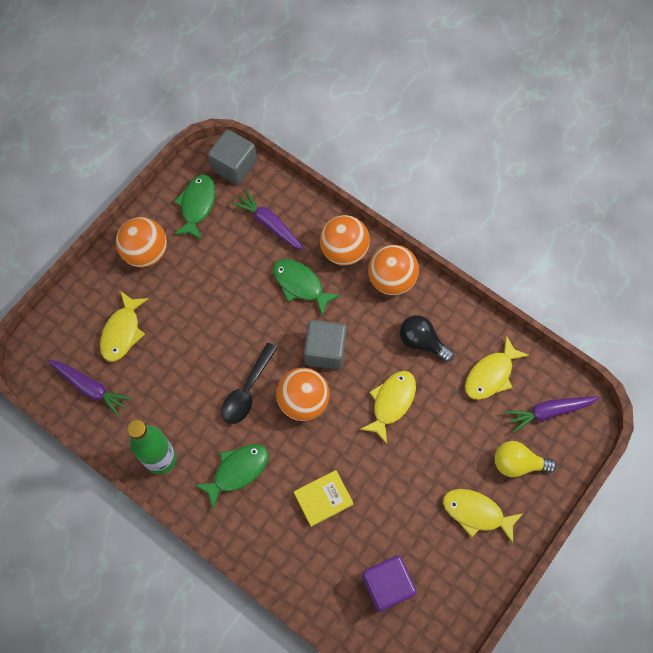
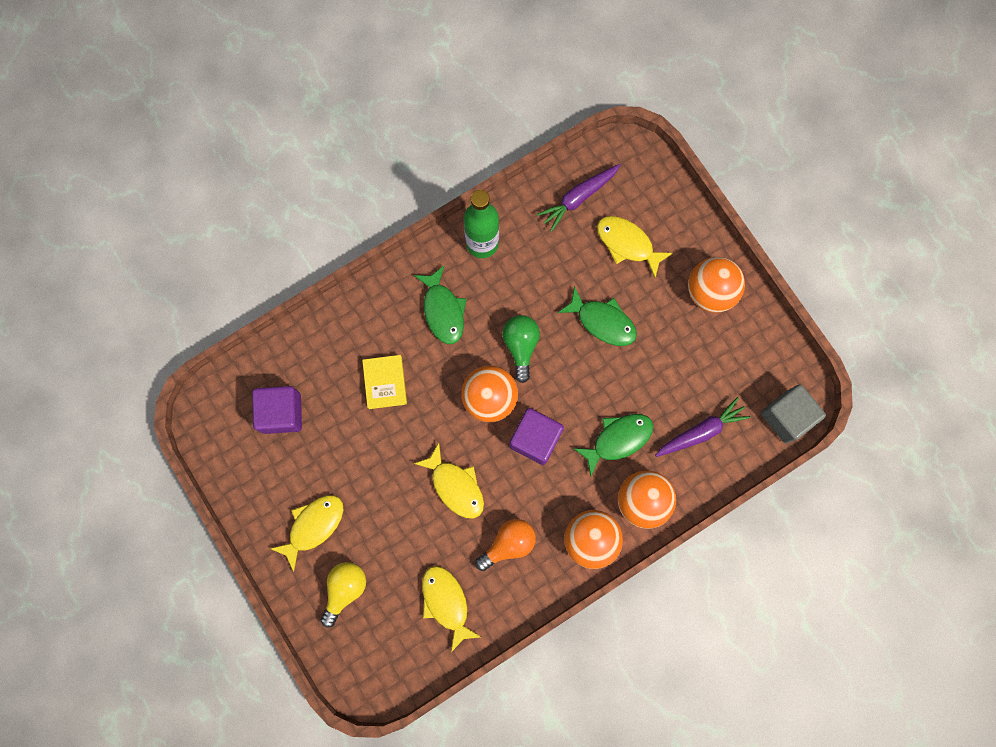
camera: 110 degrees right, 10 degrees up
(197, 205) = (749, 361): green fish -> green fish (602, 321)
(247, 390) = (521, 346): black spoon -> green light bulb
(325, 350) = (535, 439): grey cube -> purple cube
(422, 342) = (508, 544): black light bulb -> orange light bulb
(549, 412) = (384, 646): purple carrot -> none

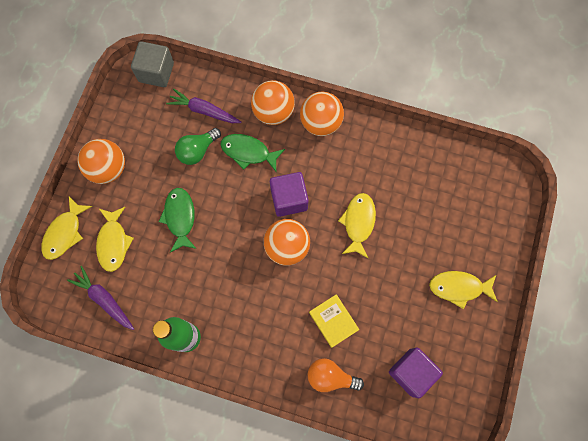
camera: 130 degrees left, 5 degrees down
(345, 589) = (476, 236): yellow light bulb -> none
(385, 382) = (333, 321): yellow book -> yellow book turned 75 degrees counterclockwise
(443, 310) = (254, 324): green fish -> none
(446, 602) = (428, 172): yellow fish -> yellow fish (65, 233)
(508, 544) = (364, 165): orange light bulb -> orange light bulb (330, 377)
(521, 346) = (237, 254): green light bulb -> green light bulb (197, 151)
(578, 198) = (104, 299): purple carrot -> purple carrot turned 150 degrees counterclockwise

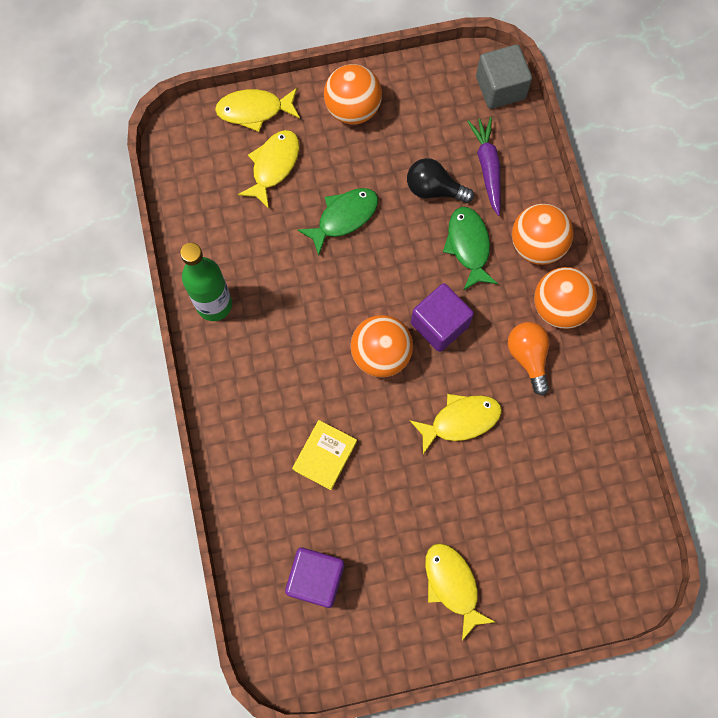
camera: 60 degrees right, 0 degrees up
(104, 299) = (206, 195): purple carrot -> none
(113, 242) = (273, 166): yellow fish -> yellow fish turned 150 degrees clockwise
(197, 151) = (434, 189): green light bulb -> black light bulb
(330, 377) = (259, 487): orange light bulb -> orange light bulb (528, 357)

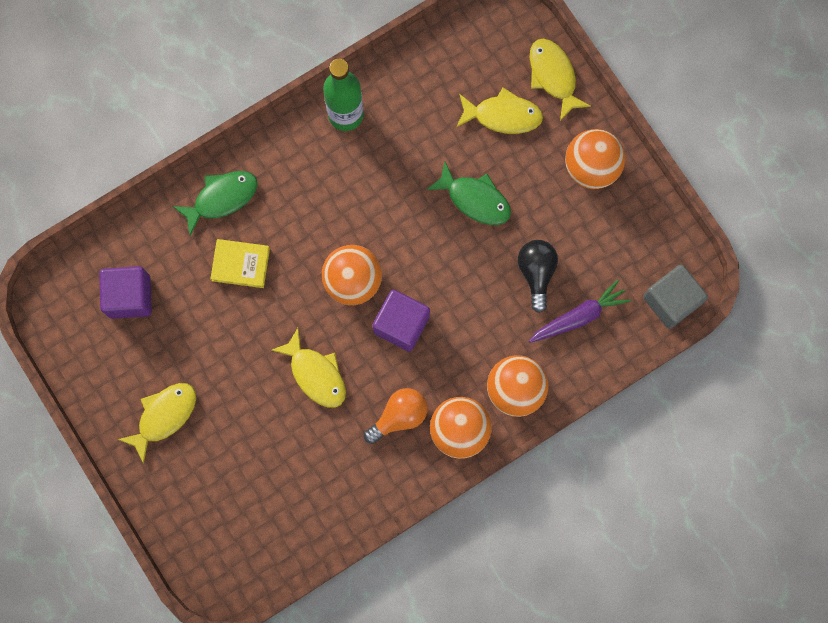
camera: 70 degrees right, 5 degrees up
(468, 246) = (490, 325): green fish -> green fish (221, 198)

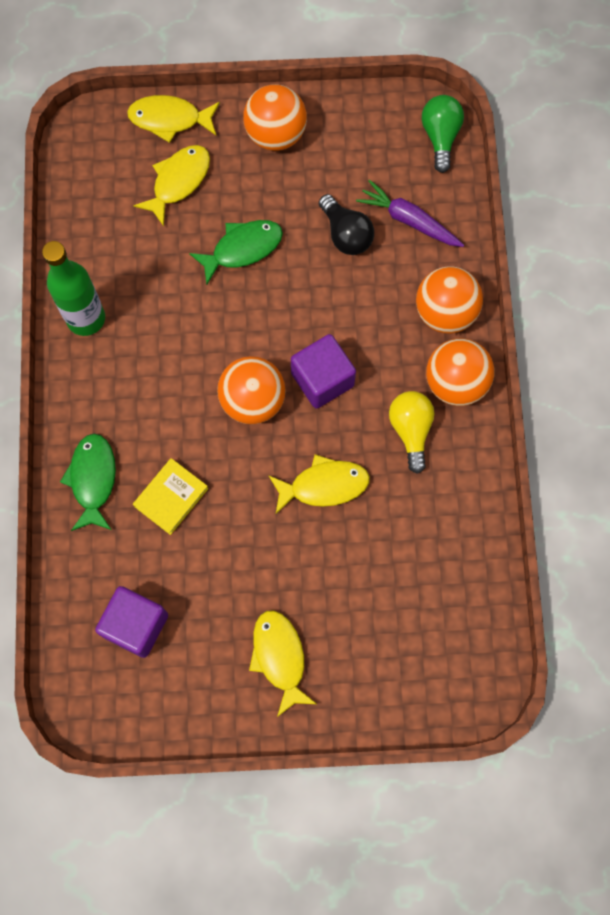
camera: 60 degrees left, 5 degrees down
(399, 416) = (411, 430): orange light bulb -> yellow light bulb
(536, 273) = (346, 234): black light bulb -> black light bulb turned 150 degrees counterclockwise
(579, 316) = (408, 220): purple carrot -> purple carrot turned 60 degrees counterclockwise
(671, 300) = (440, 137): grey cube -> green light bulb

